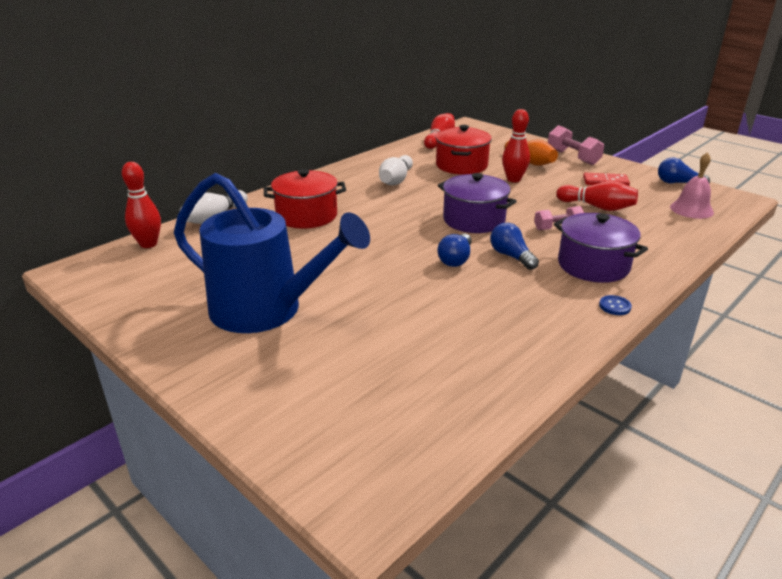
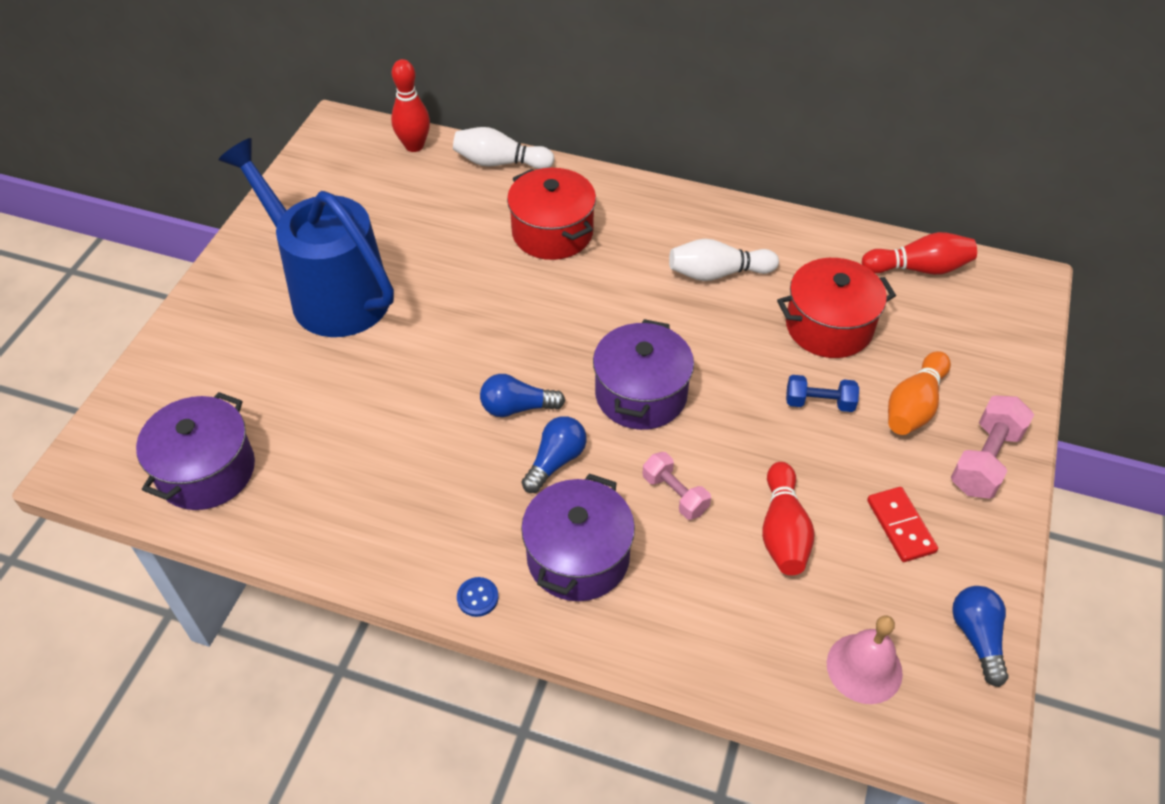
camera: 65 degrees right, 20 degrees up
(267, 310) = (330, 291): blue watering can -> blue watering can turned 135 degrees clockwise
(424, 414) = (206, 471): none -> purple pot
(513, 179) = (819, 403): red bowling pin -> blue dumbbell

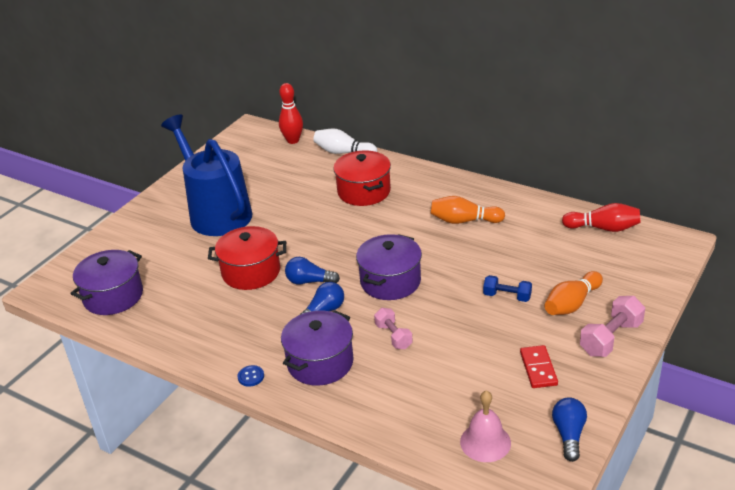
camera: 15 degrees right, 15 degrees down
(717, 273) = (464, 221): white bowling pin -> orange bowling pin
(783, 531) = (457, 363): red bowling pin -> none
(829, 326) = (529, 255): red pot -> red pot (251, 272)

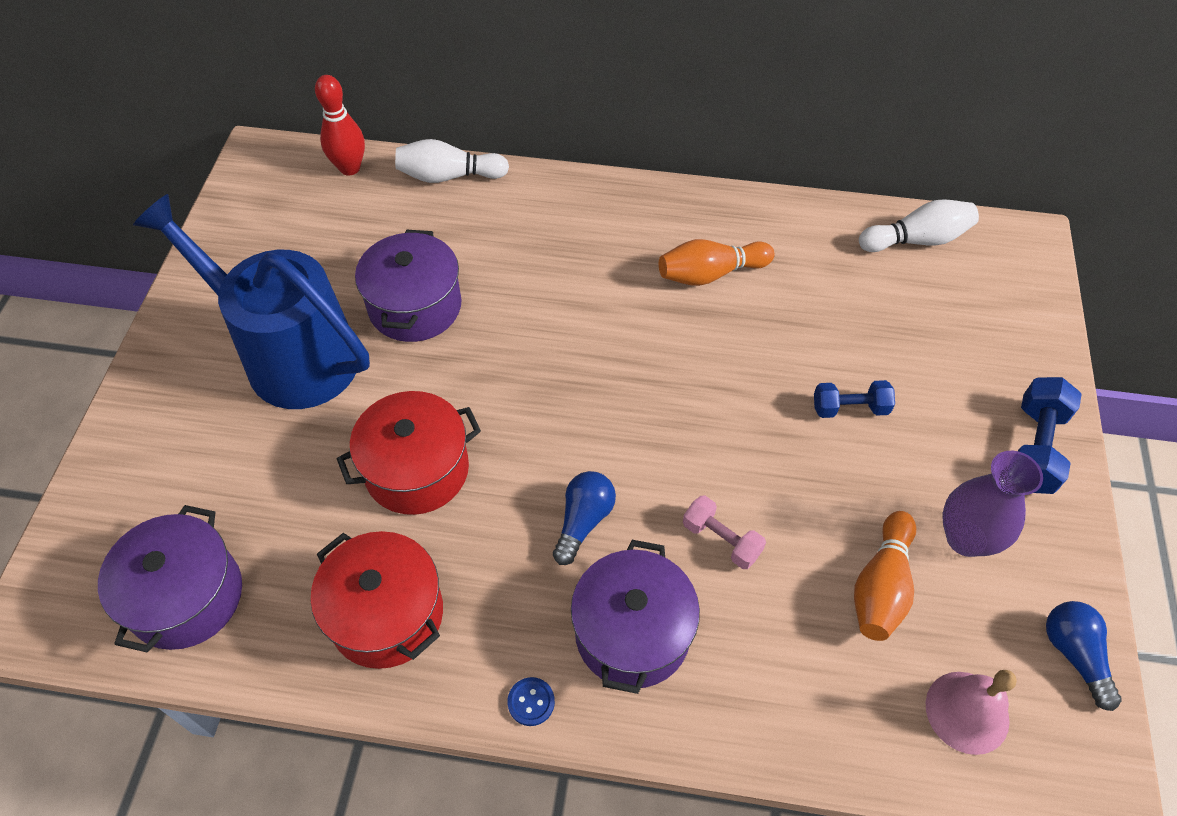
camera: 25 degrees left, 20 degrees up
(309, 281) = (527, 463): blue light bulb -> none
(364, 191) = (523, 250): red pot -> red pot (386, 614)
(390, 281) = (659, 427): purple pot -> purple pot (415, 306)
(538, 368) = (966, 538): red domino -> purple vase
(572, 304) = (948, 397): orange bowling pin -> orange bowling pin (881, 586)
(603, 228) = (917, 240): red bowling pin -> white bowling pin
(611, 338) = (1034, 448): pink dumbbell -> blue dumbbell

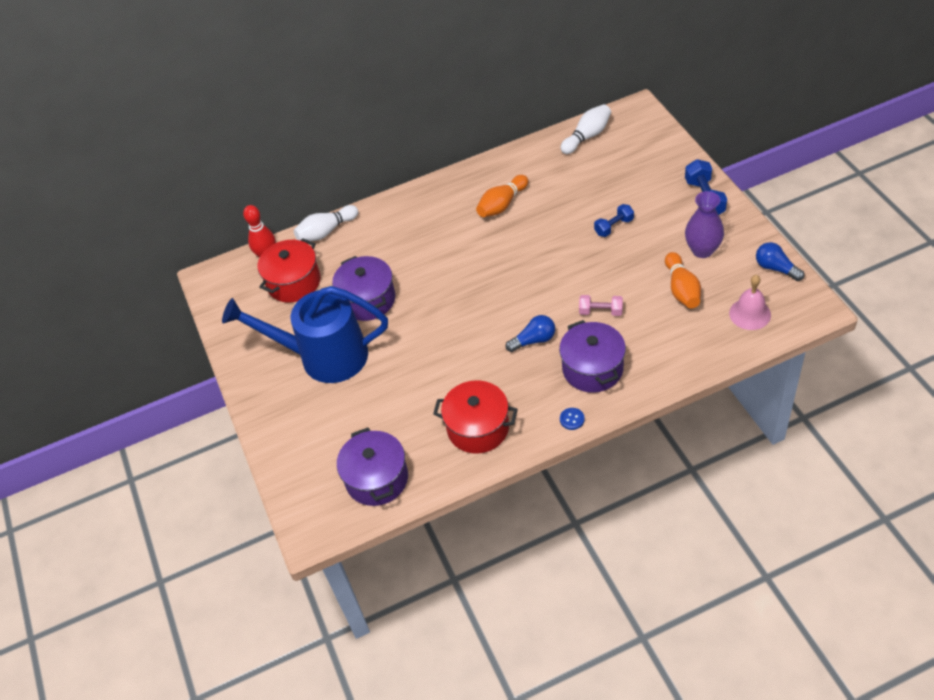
camera: 25 degrees left, 5 degrees down
(417, 470) = (437, 366): red pot -> red pot (294, 282)
(583, 521) = (534, 340): blue light bulb -> blue light bulb turned 75 degrees clockwise

